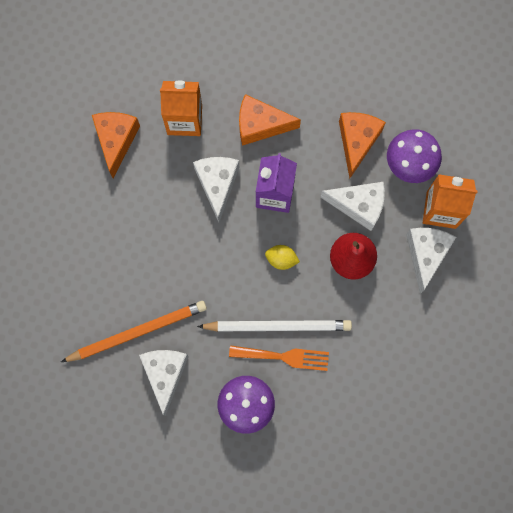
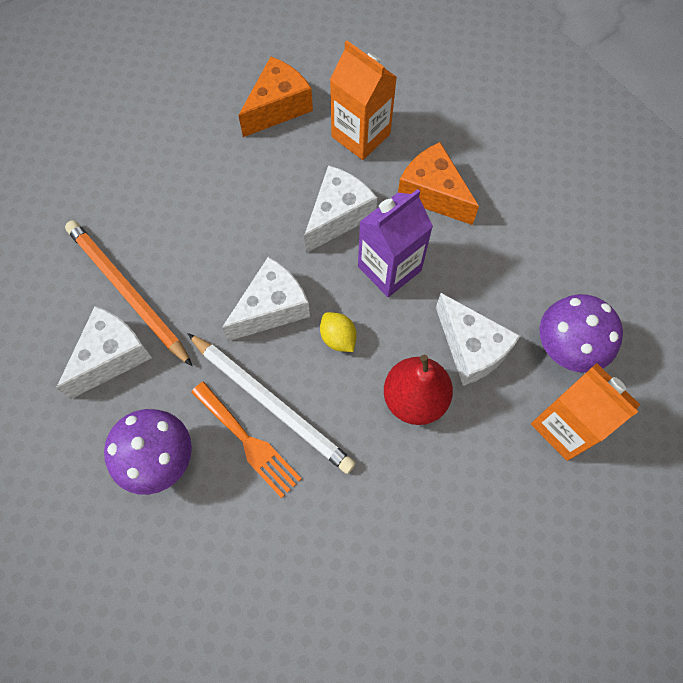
camera: 40 degrees right, 10 degrees down
(137, 331) = (127, 292): orange pencil -> orange pencil turned 150 degrees counterclockwise
(357, 141) = (524, 283): orange cheese -> none
(426, 255) = (506, 462): white cheese -> white cheese (272, 308)

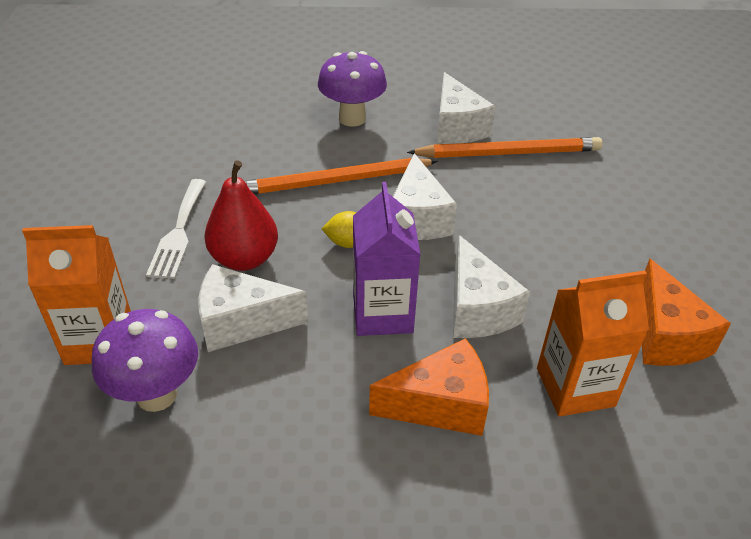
camera: 125 degrees right, 25 degrees down
(248, 442) = (318, 158): orange fork -> none
(272, 403) = (334, 182): white pencil -> orange pencil
(429, 475) = (178, 232): none -> white fork

